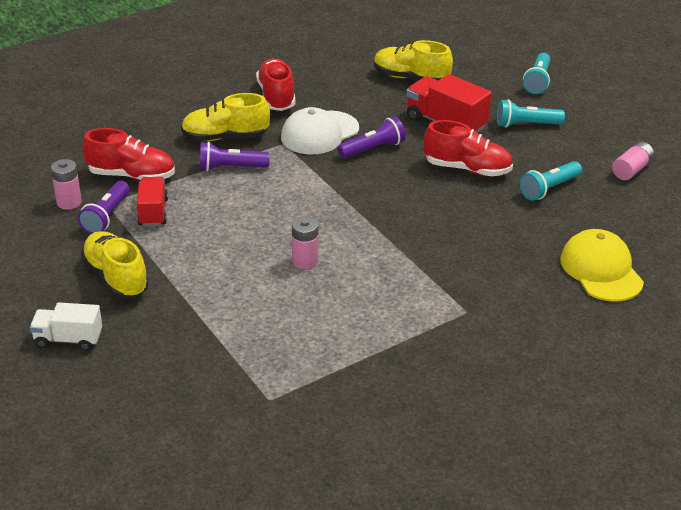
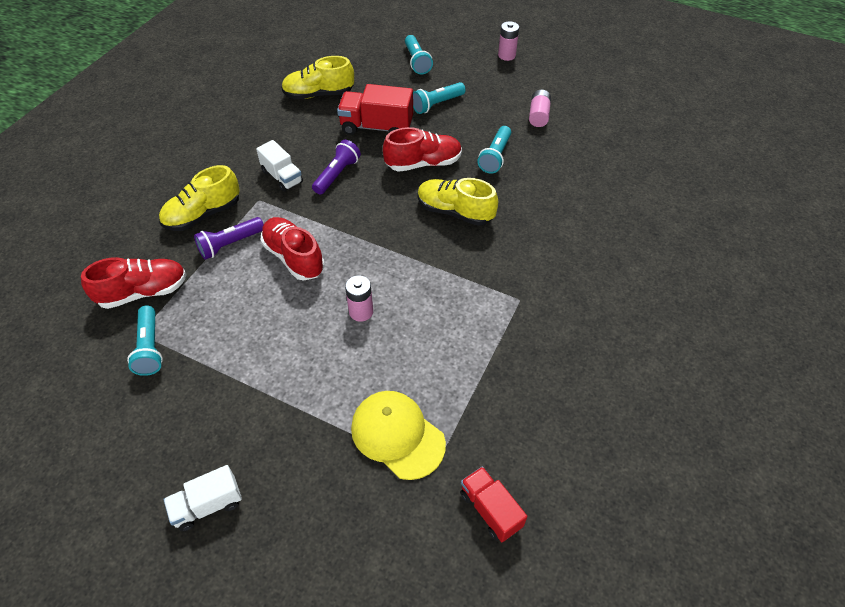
camera: 30 degrees left, 15 degrees up
(69, 202) = (101, 349): pink battery -> pink battery (506, 55)
(107, 216) = (150, 348): purple flashlight -> turquoise flashlight
(116, 278) = (206, 411): yellow shoe -> yellow shoe (455, 212)
(153, 212) = (191, 323): red truck -> red truck (490, 510)
(276, 97) = (219, 155): red shoe -> red shoe (294, 257)
(319, 133) = (282, 177): white cap -> white truck
(601, 270) = (583, 214): yellow cap -> yellow cap (397, 435)

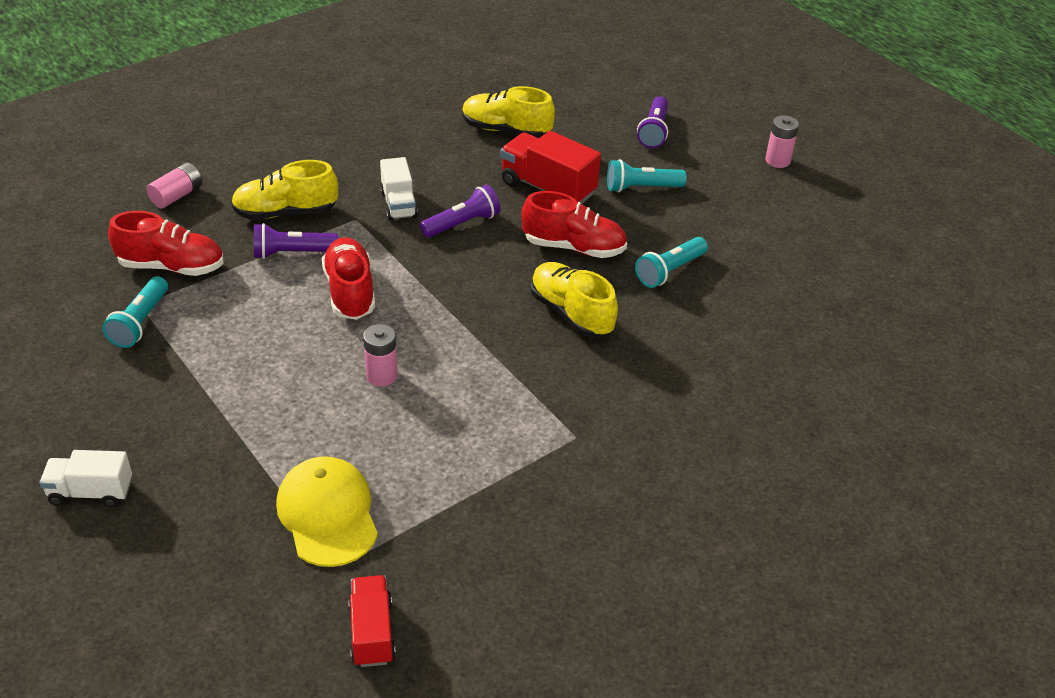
camera: 25 degrees right, 10 degrees down
(417, 61) = (654, 131): turquoise flashlight -> purple flashlight
(538, 115) = (764, 244): pink battery -> pink battery (177, 196)

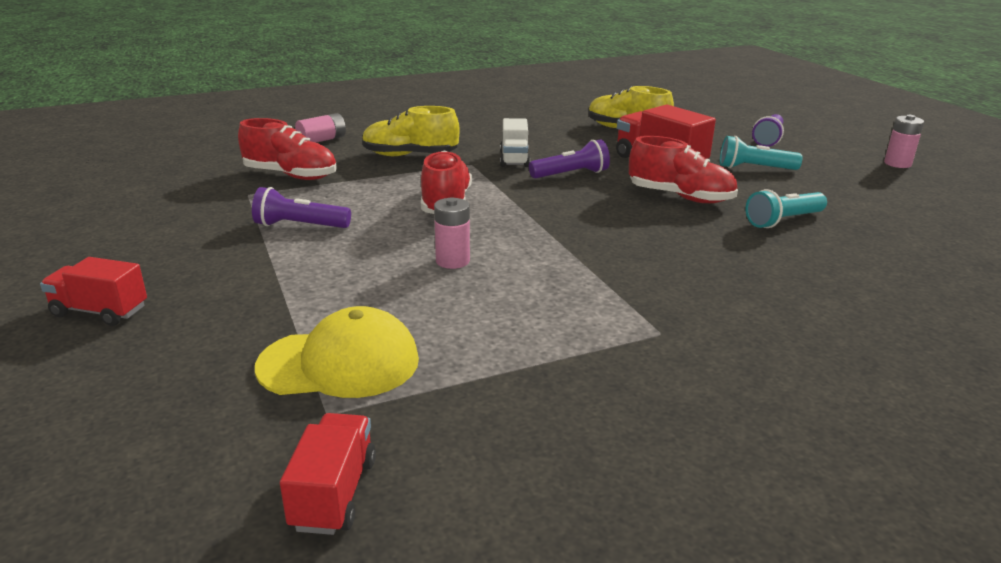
camera: 15 degrees right, 15 degrees down
(91, 492) = (100, 311): white truck -> red truck
(140, 322) = (239, 204): turquoise flashlight -> none
(292, 253) = (403, 177): purple flashlight -> purple flashlight (299, 226)
(328, 514) = (339, 363): yellow cap -> yellow cap turned 90 degrees clockwise
(571, 313) = (671, 239): yellow shoe -> none

